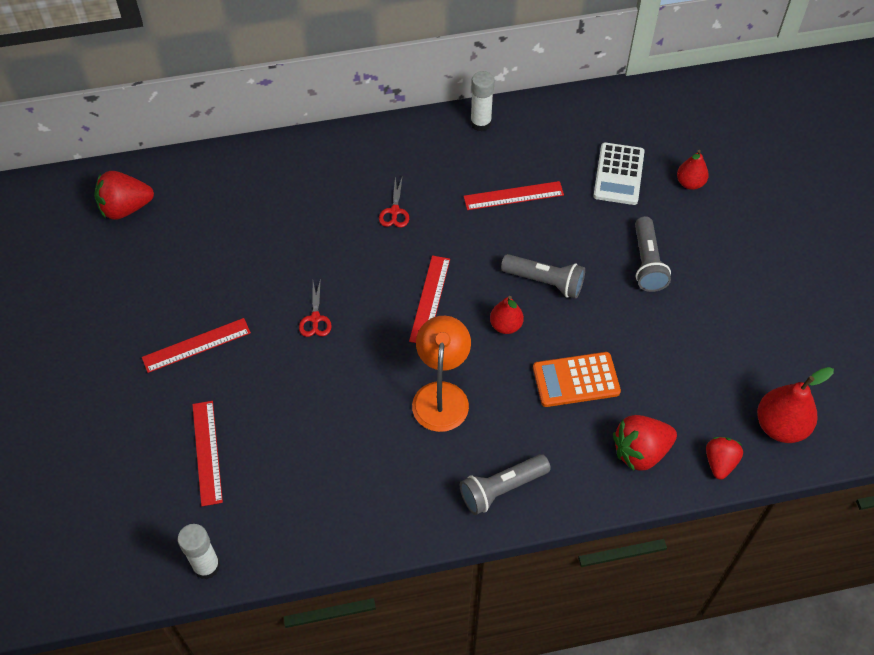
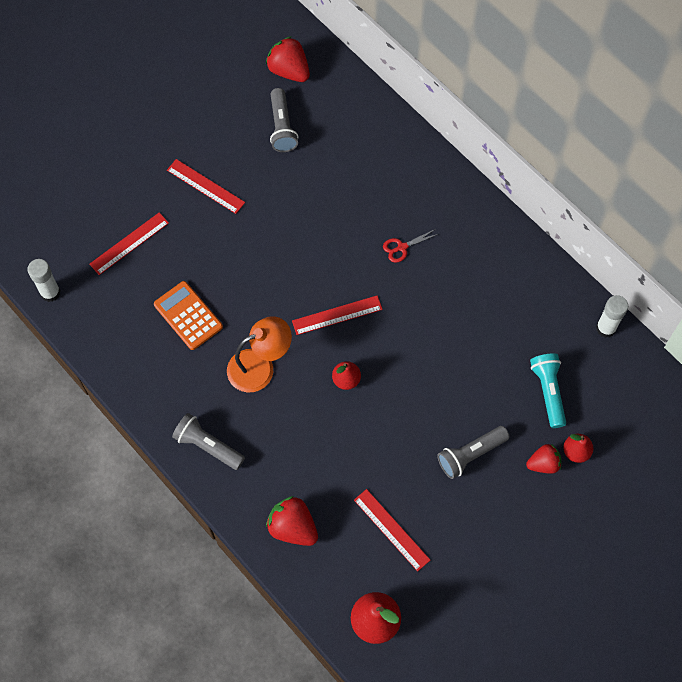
camera: 60 degrees right, 10 degrees up
(315, 319) = (273, 248): red scissors -> none
(480, 123) = (531, 262): white glue stick -> white glue stick (606, 328)
(513, 195) = (473, 323): red ruler -> red ruler (391, 529)
(545, 282) = (404, 388): grey flashlight -> grey flashlight (282, 127)
(576, 380) = (328, 453): orange calculator -> orange calculator (188, 315)
(618, 174) = (548, 391): white calculator -> turquoise flashlight
(720, 462) = (316, 589): red strawberry -> red strawberry (543, 464)

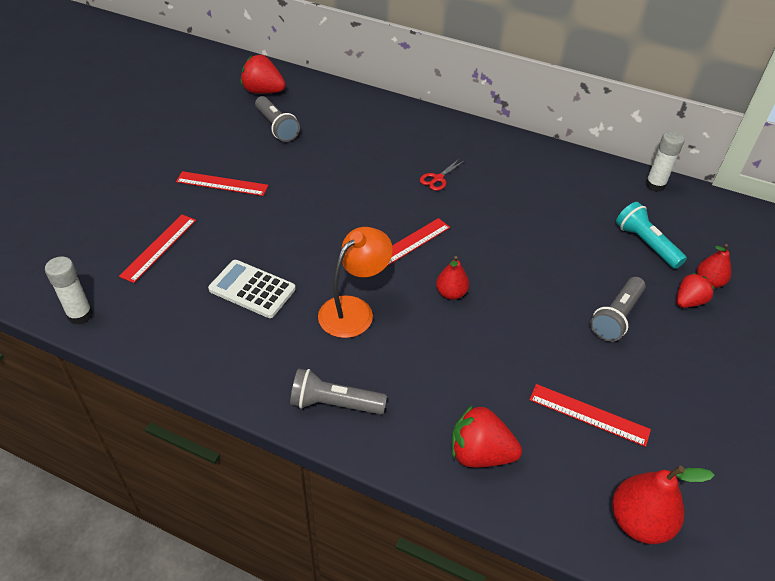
camera: 25 degrees left, 20 degrees down
(188, 315) = (252, 289): orange calculator -> white calculator

